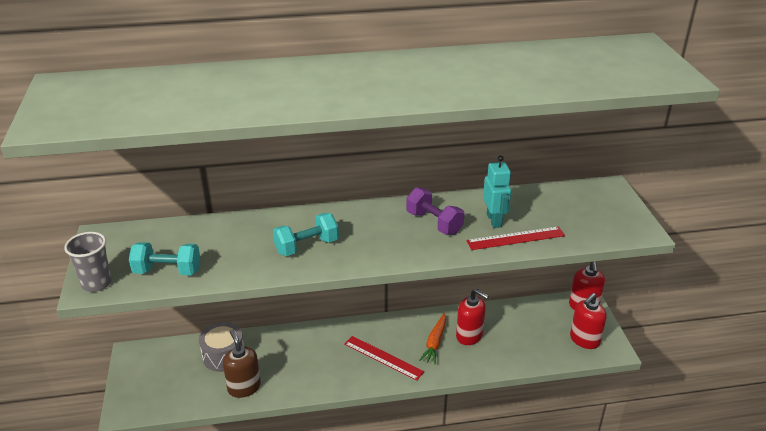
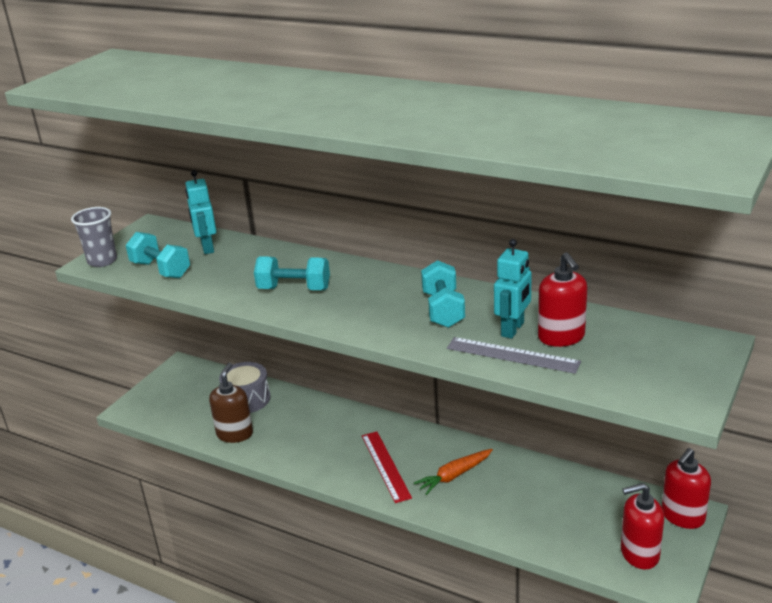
camera: 40 degrees right, 5 degrees down
(184, 237) = (207, 247): none -> turquoise robot
(434, 223) = (443, 310): purple dumbbell -> turquoise dumbbell
(469, 336) = (500, 486): red soap dispenser -> red soap dispenser (561, 337)
(515, 238) = (512, 355): red ruler -> grey ruler

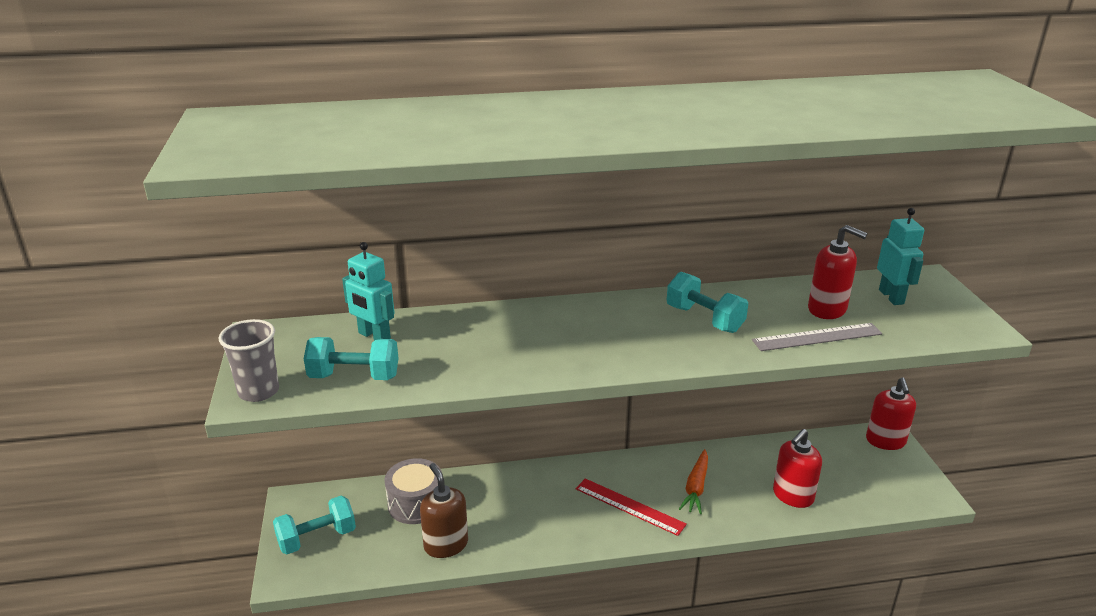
camera: 40 degrees left, 0 degrees up
(294, 289) = (539, 347): turquoise dumbbell -> turquoise dumbbell (317, 538)
(513, 329) = (784, 316): turquoise robot -> turquoise robot (891, 297)
(639, 554) = (894, 484): red soap dispenser -> red soap dispenser (792, 496)

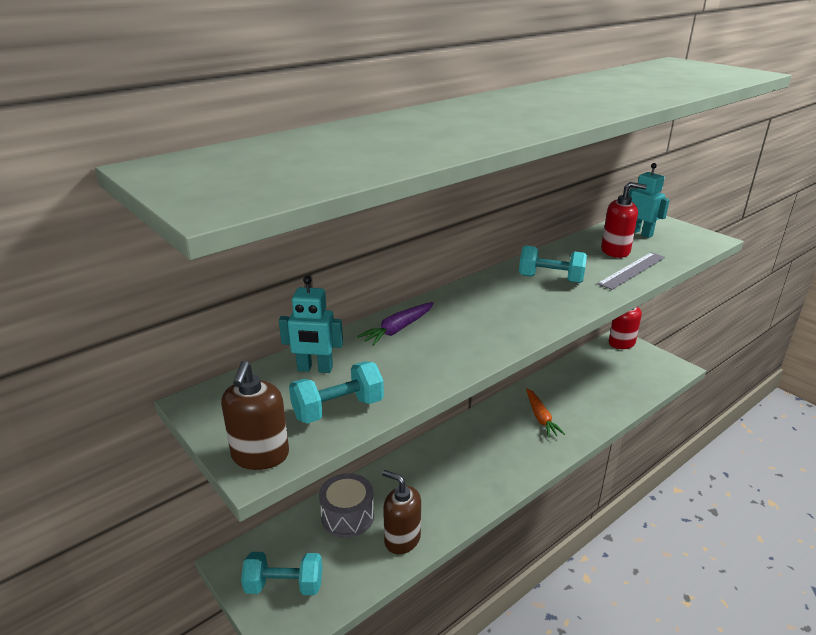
camera: 30 degrees left, 0 degrees up
(258, 391) = (260, 455): grey cup -> brown soap dispenser
(317, 538) = (284, 585): turquoise dumbbell -> turquoise dumbbell turned 60 degrees clockwise
(485, 323) = (398, 329): none -> purple carrot
(629, 506) = (510, 449): red ruler -> none
(792, 496) = (603, 399): red soap dispenser -> none

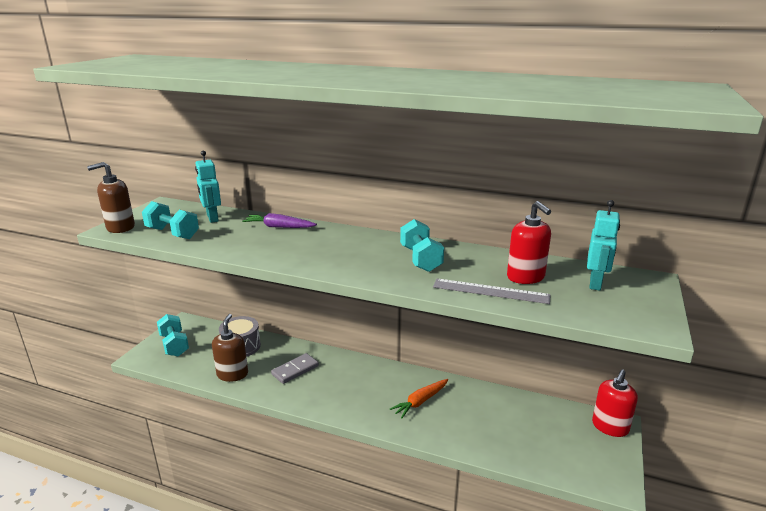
camera: 60 degrees right, 5 degrees down
(433, 483) = (295, 370): none -> grey domino

